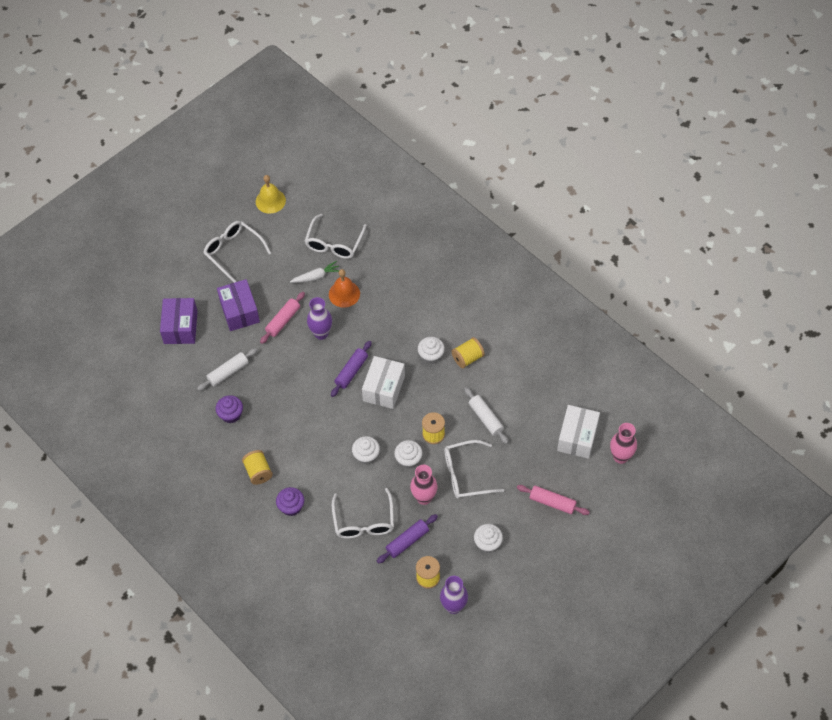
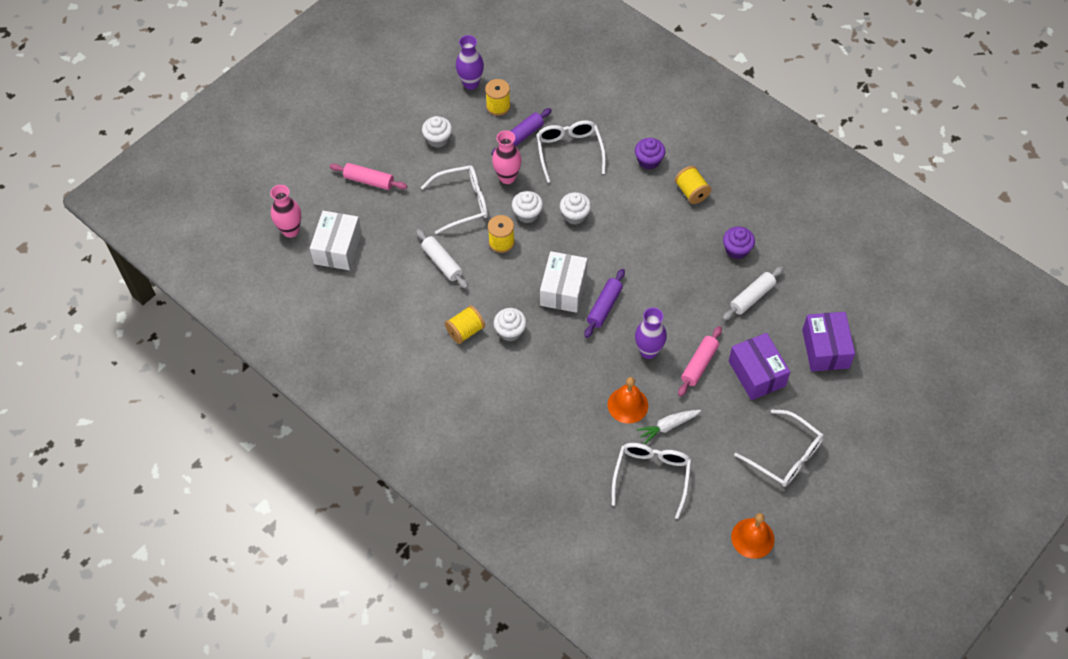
camera: 175 degrees right, 0 degrees up
(270, 201) = (752, 538): yellow bell -> orange bell

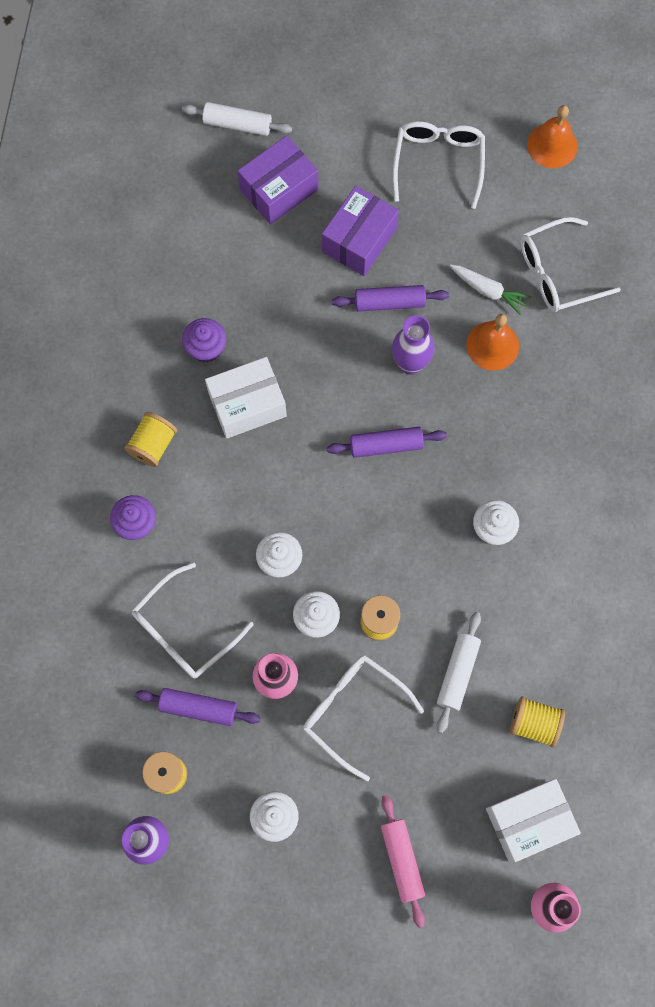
camera: 125 degrees left, 15 degrees up
(465, 331) = (529, 579): yellow spool -> yellow spool (534, 723)
(563, 289) = (395, 505): white box -> white box (247, 405)
(699, 364) = (389, 302): pink rolling pin -> purple rolling pin
(752, 297) = (262, 297): white rolling pin -> white rolling pin (237, 124)

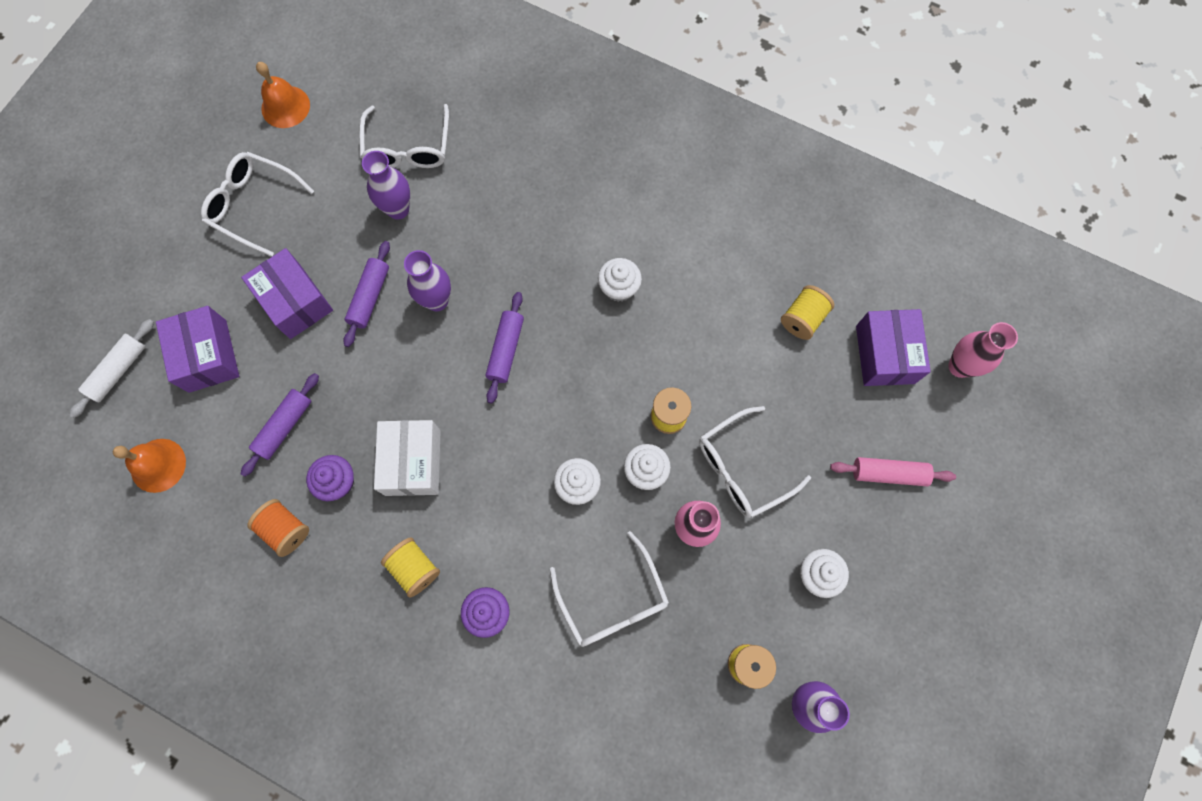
camera: 70 degrees left, 0 degrees up
(149, 323) = (285, 529): none -> orange spool
(198, 708) = (693, 612): purple rolling pin -> purple rolling pin (284, 426)
(457, 673) = (738, 365): white rolling pin -> none
(488, 291) = (398, 209): white carrot -> purple vase
(492, 345) = (451, 225): orange bell -> orange bell (158, 465)
(529, 821) = (885, 354): white box -> purple box

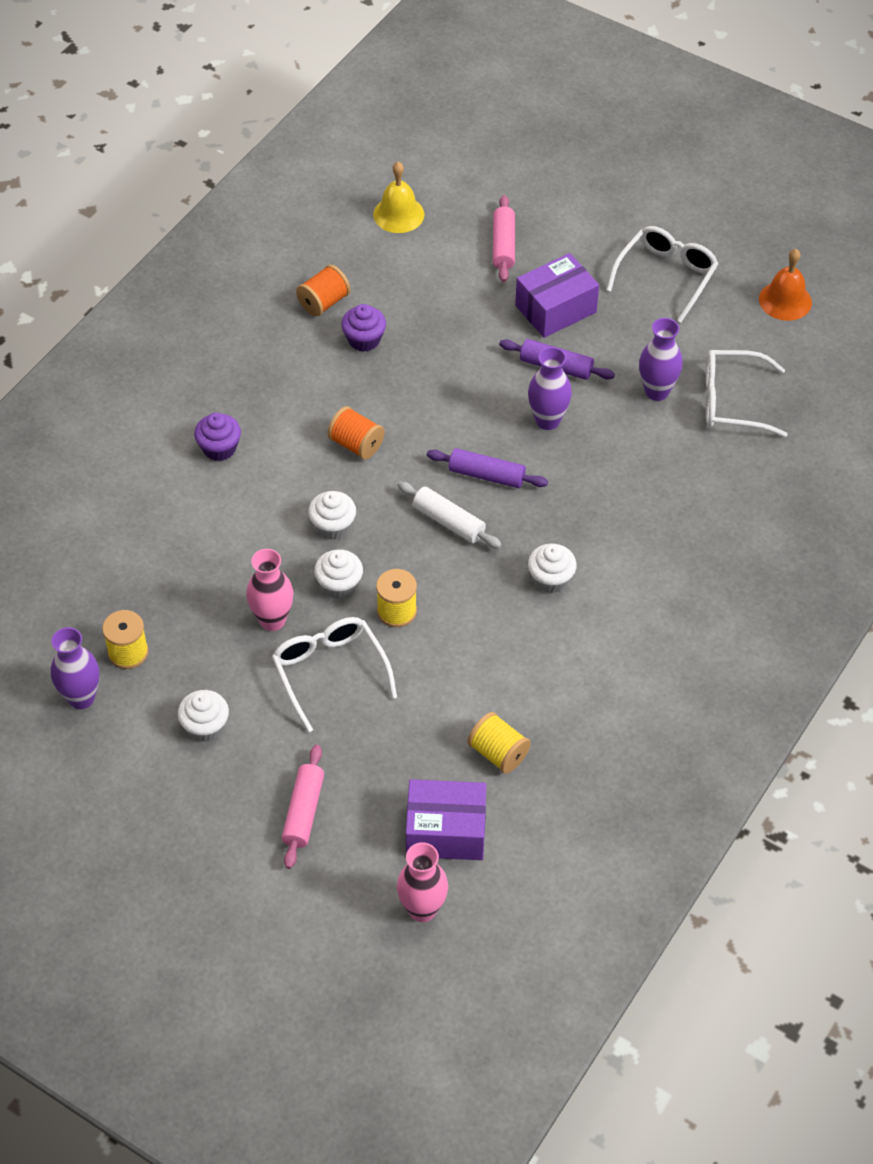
camera: 95 degrees right, 20 degrees down
(118, 371) = (494, 184): white rolling pin -> white rolling pin (449, 522)
(158, 465) = (398, 214): orange bell -> yellow bell
(207, 356) = (503, 245): purple box -> pink rolling pin
(284, 426) = (424, 301): purple rolling pin -> none
(413, 462) = (375, 396): white box -> none
(414, 568) = (271, 395): yellow spool -> none
(475, 474) = (356, 444): none -> orange spool
(613, 600) = (212, 546): white glasses -> none

